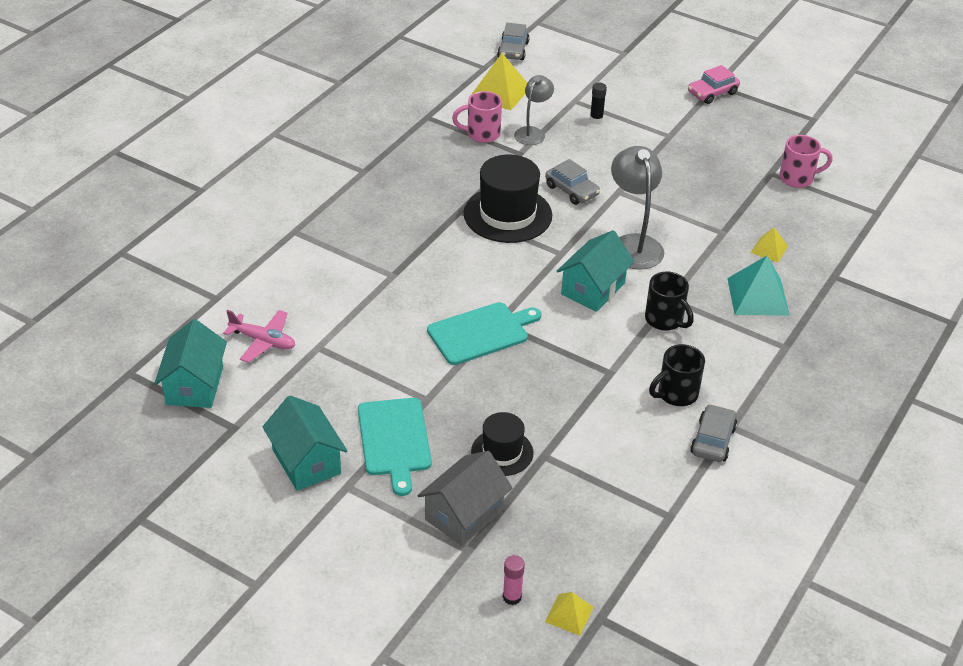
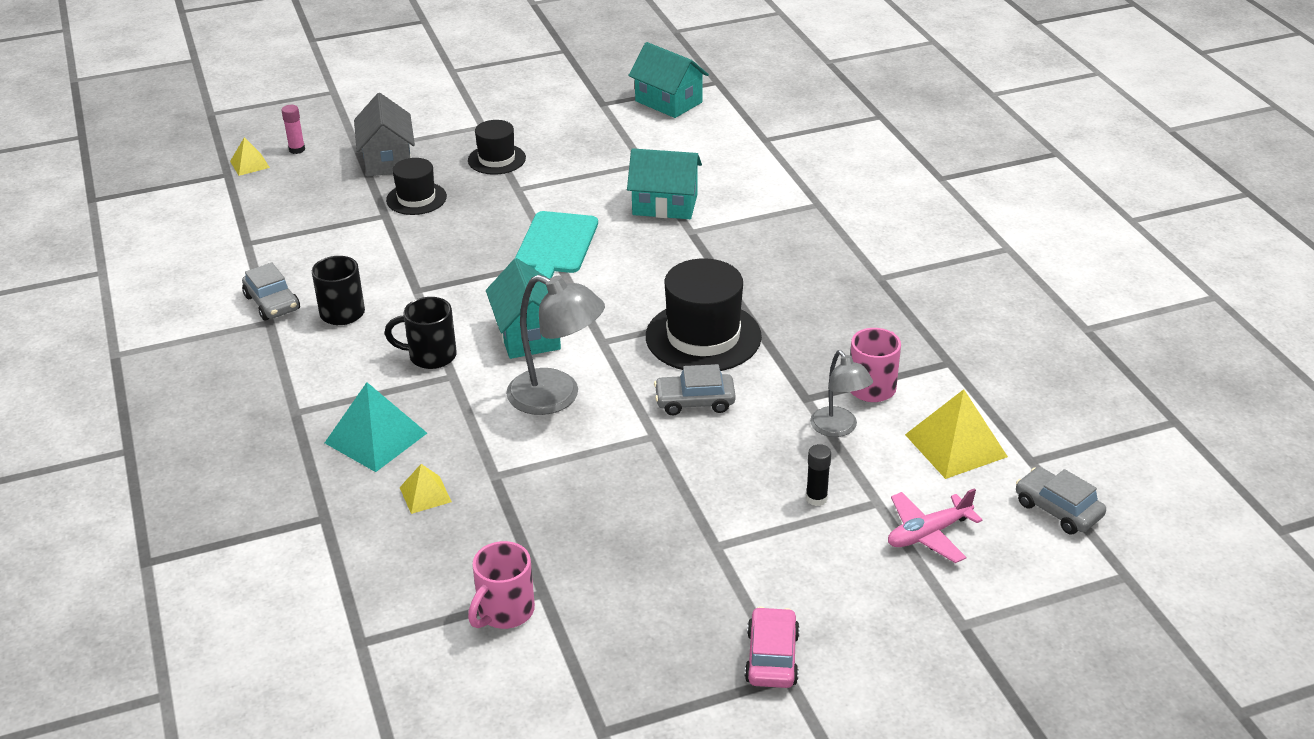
camera: 130 degrees right, 5 degrees down
(263, 341) = (682, 143): pink plane -> pink plane (928, 534)
(306, 461) = (528, 119): turquoise house -> turquoise house (665, 205)
(394, 440) = (496, 159): turquoise cutting board -> black hat

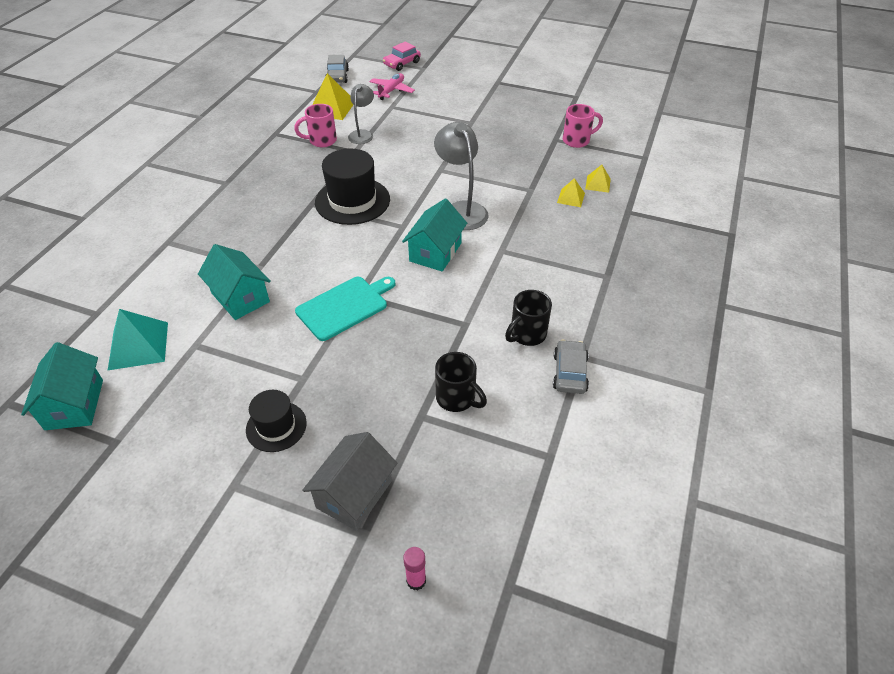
camera: 140 degrees left, 10 degrees up
(250, 164) = (477, 588): yellow pyramid -> yellow pyramid (597, 184)
(376, 437) = (572, 237): turquoise pyramid -> turquoise pyramid (138, 345)
(416, 198) = (381, 420): black hat -> none
(430, 356) = (502, 269): black mug -> black mug (457, 398)
(694, 401) = (402, 174): grey car -> none
(772, 657) = (496, 88): pink car -> pink car (402, 63)
(816, 498) = (411, 118): black glue stick -> none
(928, 534) = (391, 91): pink plane -> pink plane turned 75 degrees counterclockwise

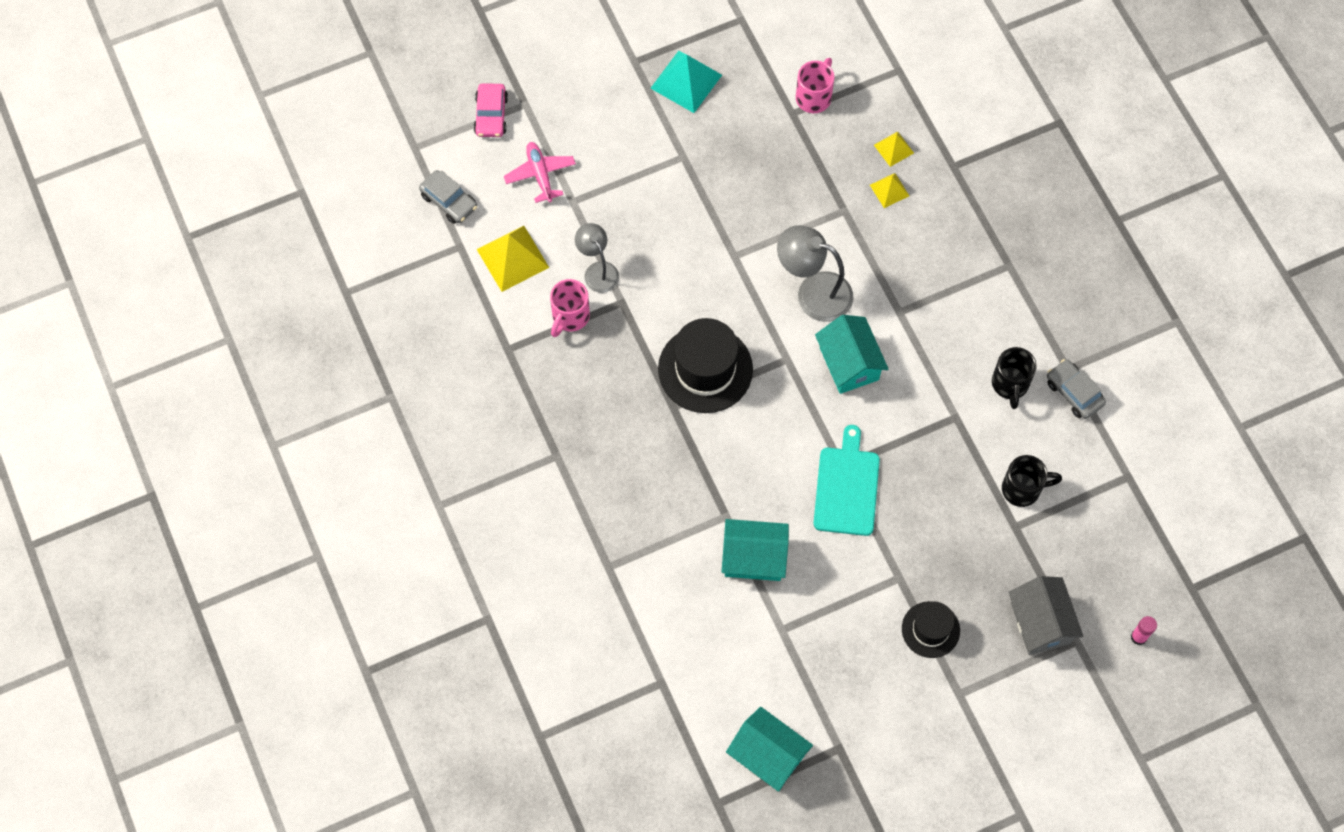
camera: 45 degrees left, 20 degrees up
(138, 345) = (740, 672): turquoise pyramid -> turquoise pyramid (686, 81)

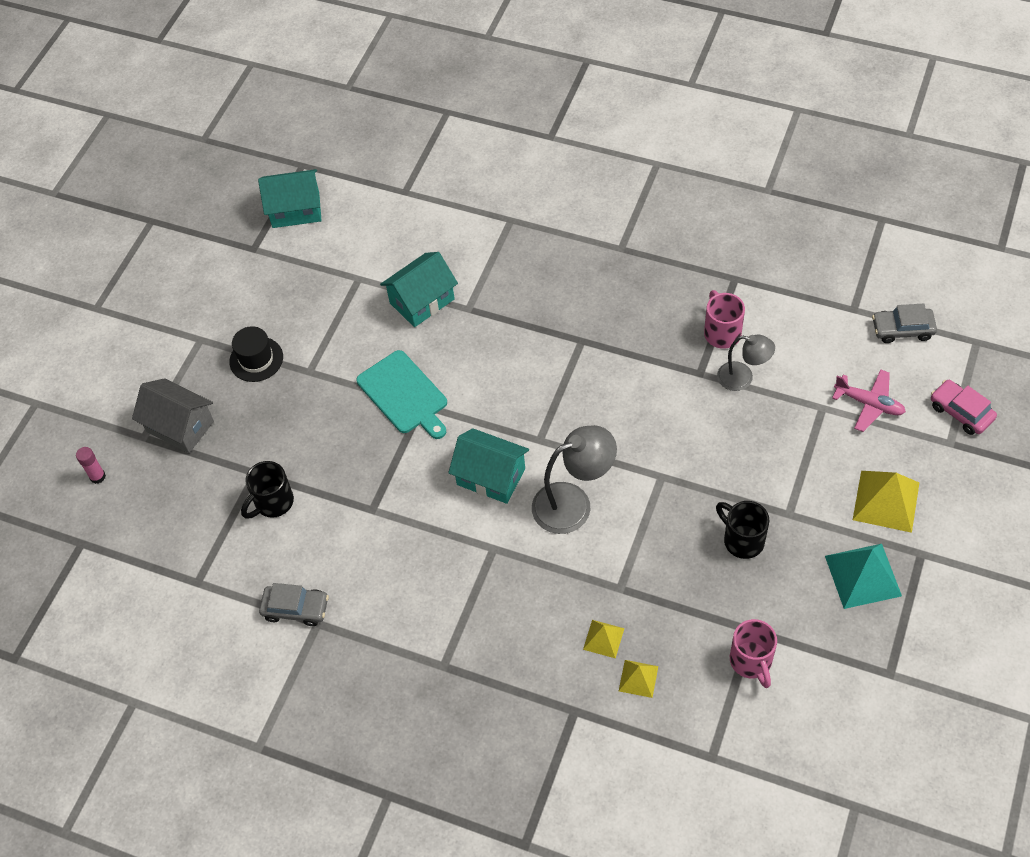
camera: 140 degrees right, 10 degrees down
(512, 258) = (809, 333): yellow pyramid -> yellow pyramid (886, 501)
(705, 369) = (589, 382): black hat -> none
(1010, 384) = (353, 570): black mug -> black mug (742, 540)

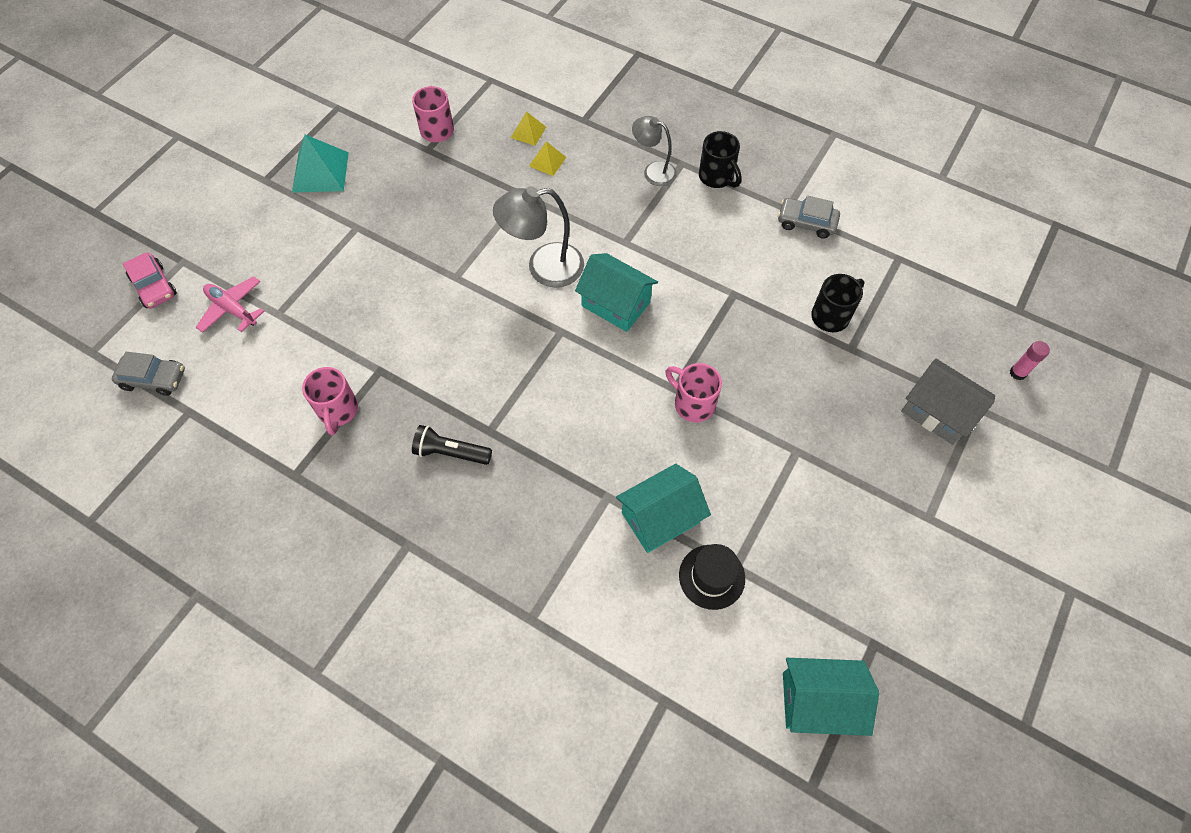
camera: 175 degrees left, 5 degrees up
(256, 359) = (859, 478): black hat -> black hat (711, 576)
(404, 394) = (692, 404): turquoise cutting board -> pink mug
(610, 318) = (450, 452): none -> black flashlight
(742, 378) = (339, 357): grey lamp -> grey lamp (653, 171)
(742, 540) = (406, 213): black mug -> black mug (717, 177)
(886, 501) = (268, 223): yellow pyramid -> none

